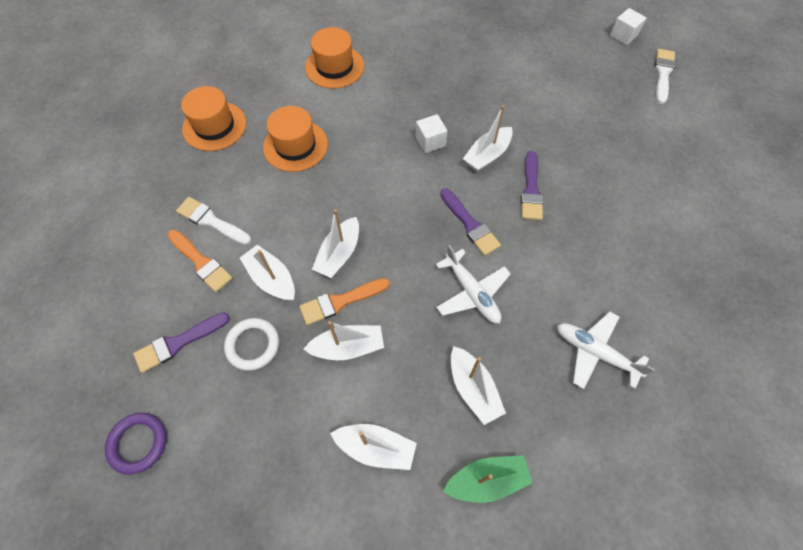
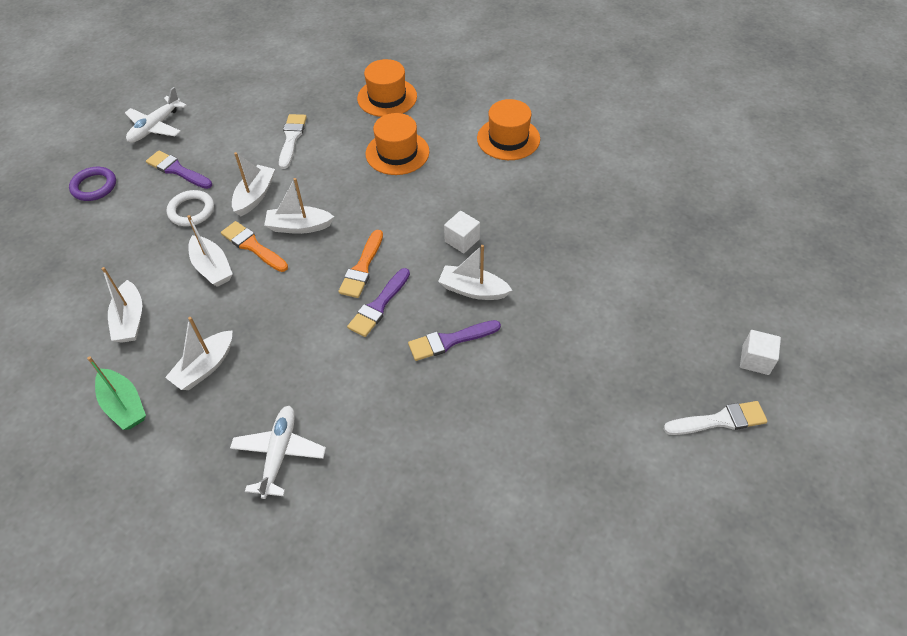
camera: 65 degrees right, 10 degrees down
(201, 262) = (251, 150): orange brush -> orange brush (362, 268)
(472, 293) = (302, 333): white plane -> white plane (155, 127)

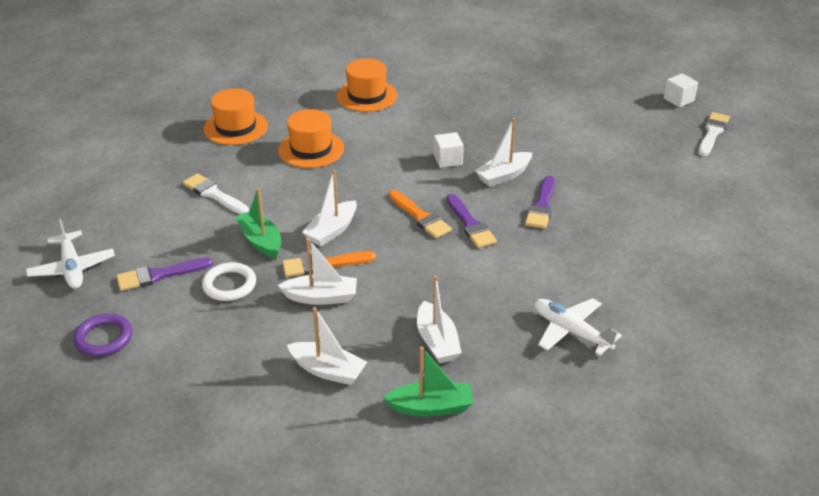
camera: 55 degrees left, 15 degrees down
(255, 196) = (261, 241): white boat -> green boat

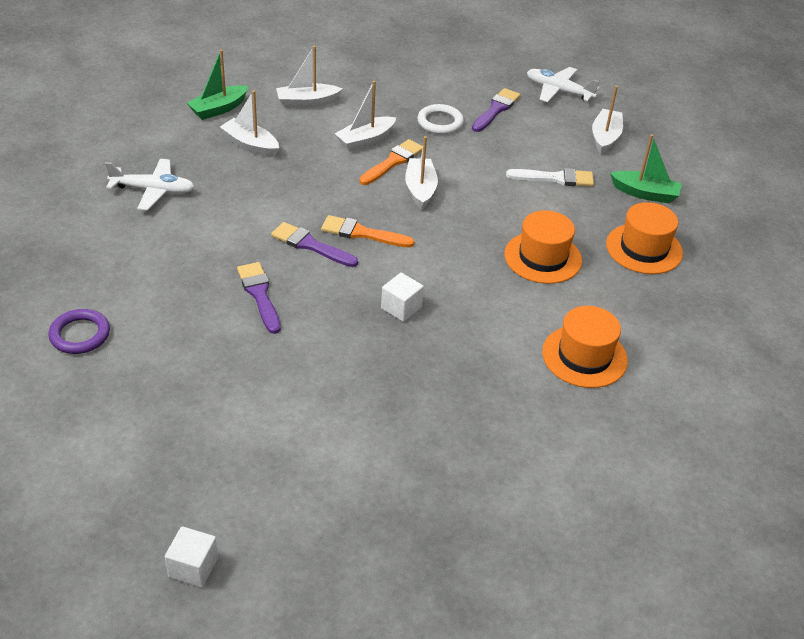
camera: 140 degrees right, 5 degrees up
(104, 338) = (469, 66): purple ring -> purple ring (80, 335)
(261, 241) = (463, 159): green boat -> green boat (645, 193)
(503, 176) = (327, 314): white boat -> white boat (605, 137)
(712, 133) = (115, 512): white brush -> none

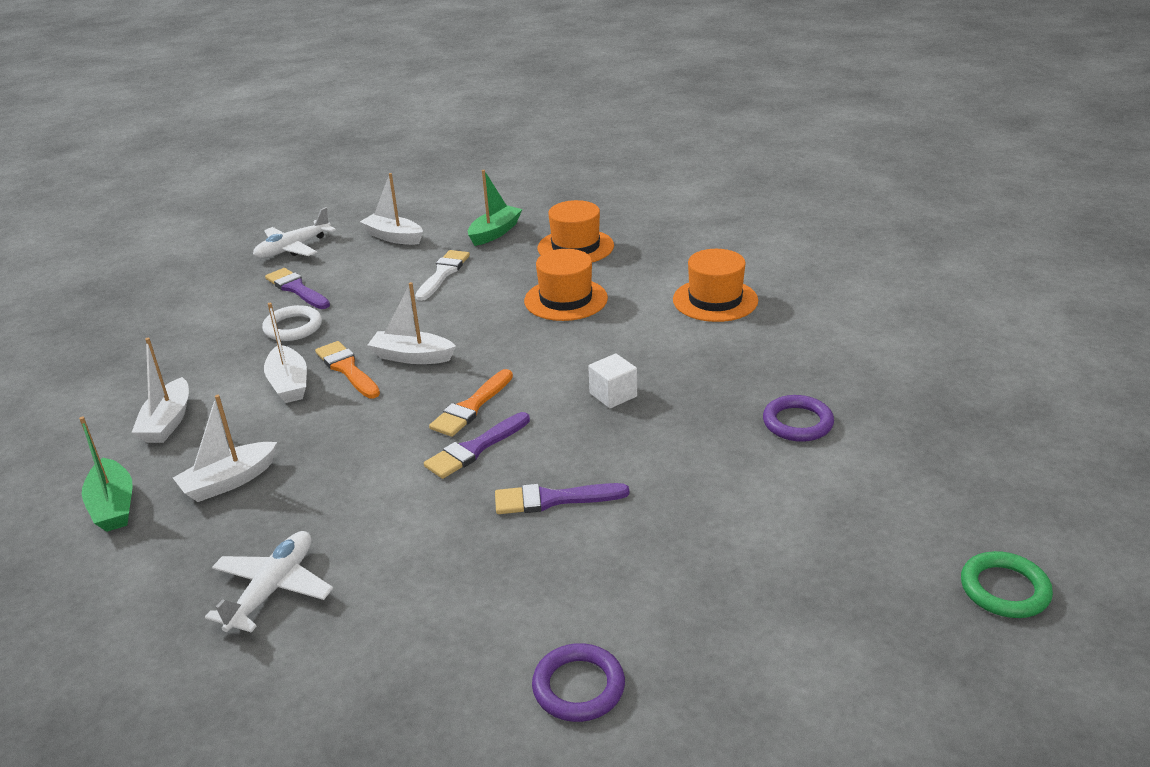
camera: 70 degrees left, 10 degrees down
(193, 567) = (1004, 589): white cube -> green ring
(393, 428) = (797, 423): none -> purple ring

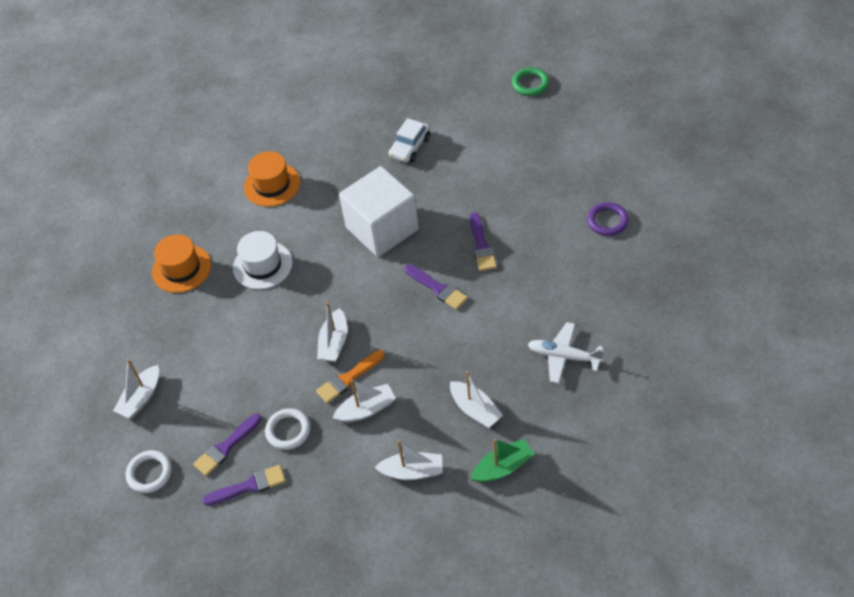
camera: 90 degrees left, 20 degrees up
(234, 305) = (249, 486): none -> purple brush
(293, 248) = (149, 473): white plane -> white ring
(443, 273) = (213, 348): white brush -> none
(471, 407) = (395, 298): orange brush -> none
(495, 233) = (146, 325): green boat -> none
(566, 299) = (262, 265): orange hat -> white hat
(613, 395) = (382, 228): white cube -> white cube, size x2.50
(797, 423) = (410, 147): purple ring -> white car

